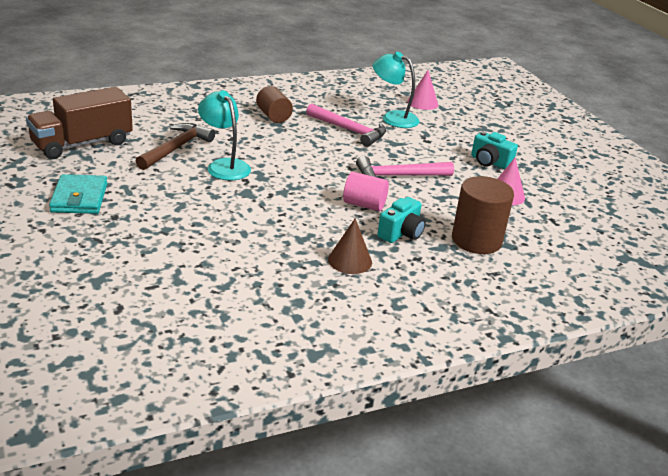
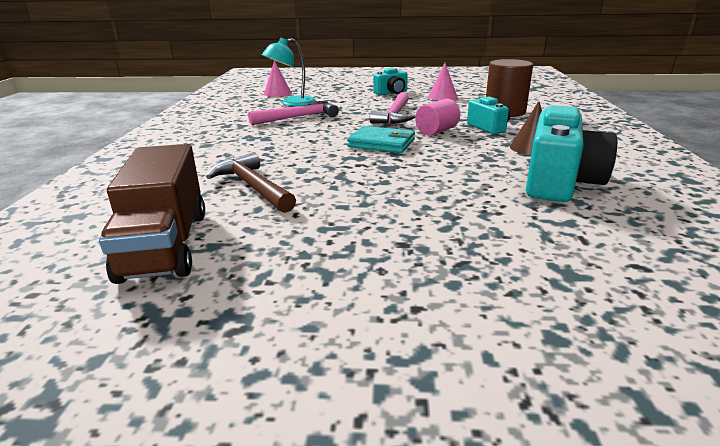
camera: 60 degrees left, 5 degrees down
(79, 198) = (334, 264): turquoise wallet -> turquoise wallet (381, 143)
(224, 166) = (320, 169): turquoise lamp -> none
(261, 277) = (559, 182): none -> turquoise camera
(273, 116) = (234, 136): brown cylinder -> none

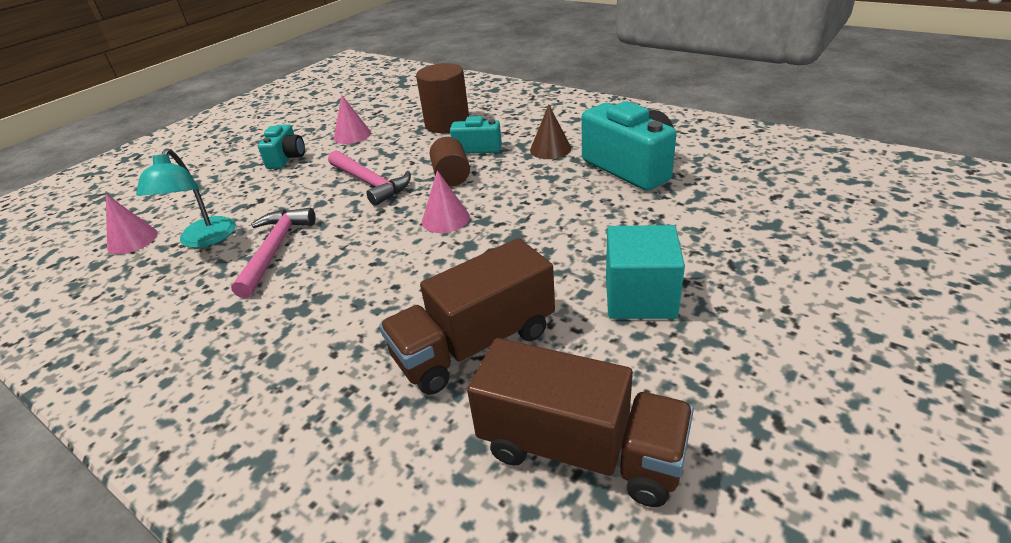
camera: 55 degrees left, 10 degrees up
(252, 186) = (475, 345): brown hammer -> brown truck
(359, 229) = (640, 297): none -> turquoise cube
(381, 143) = (445, 219): turquoise wallet -> pink cone
(436, 131) = (451, 176): pink cylinder -> brown cylinder

